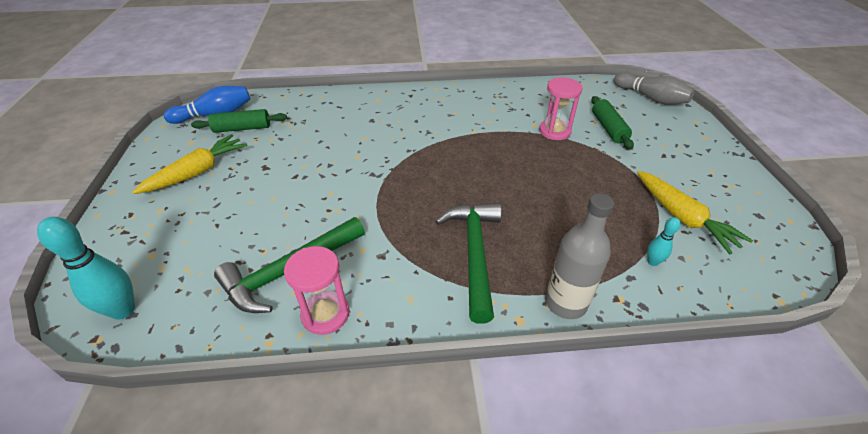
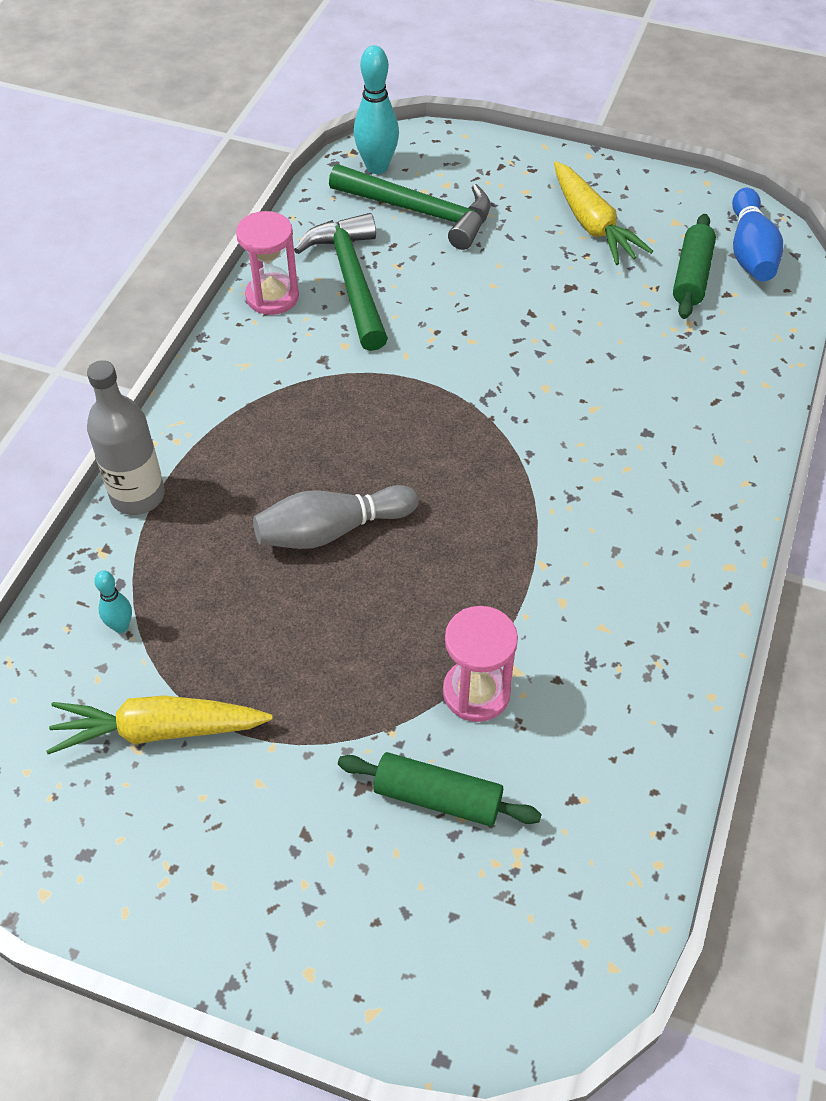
camera: 115 degrees right, 10 degrees up
(474, 254) = (266, 445): green hammer -> green hammer (420, 212)
(650, 98) = (508, 990): grey bowling pin -> grey bowling pin (332, 530)

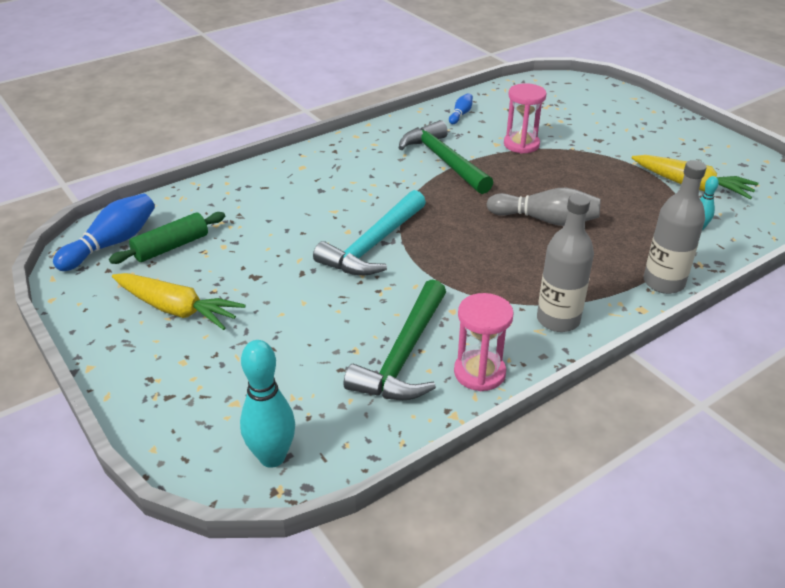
camera: 145 degrees left, 15 degrees down
(232, 386) = (558, 320): none -> grey bottle
(420, 212) = (288, 387): green hammer -> green hammer (444, 160)
(437, 798) = (567, 127): green rolling pin -> none
(498, 383) = (373, 245): none -> turquoise hammer
(592, 225) = (177, 309): yellow carrot -> yellow carrot turned 105 degrees clockwise
(638, 727) = (460, 114): none -> blue bowling pin

